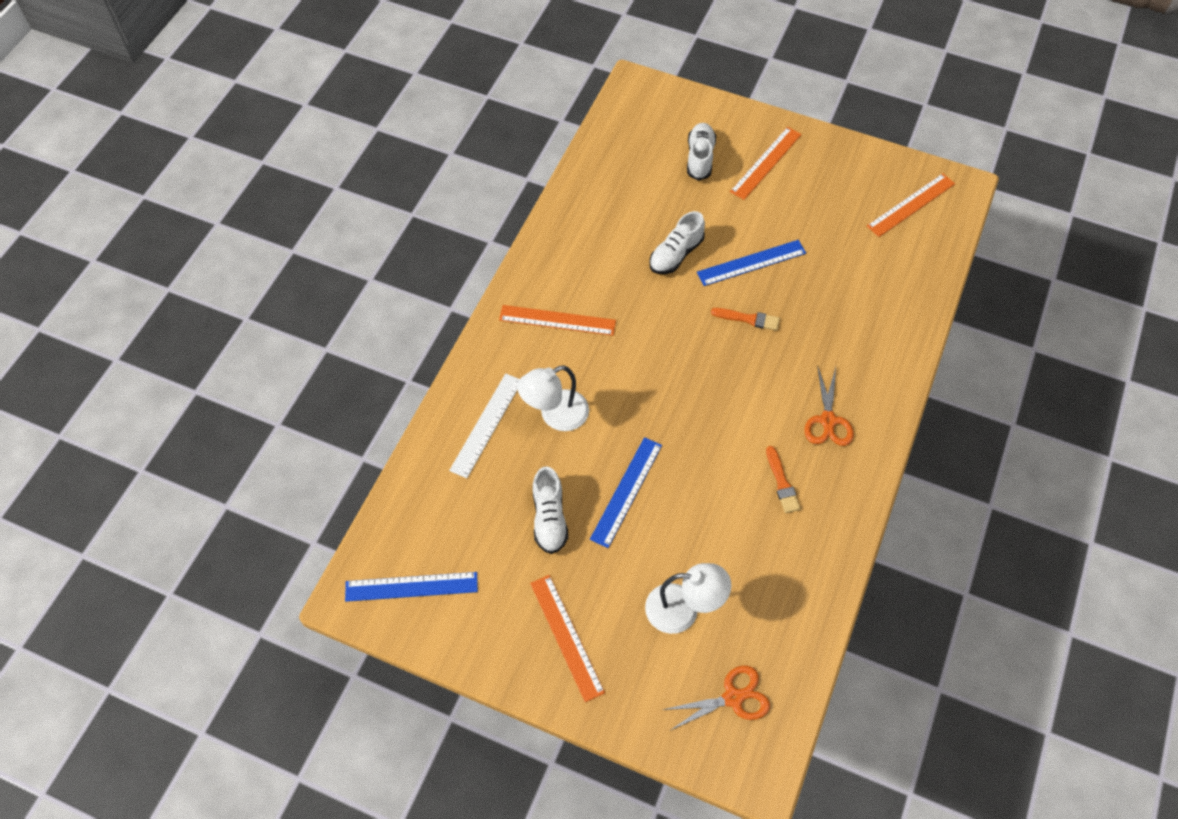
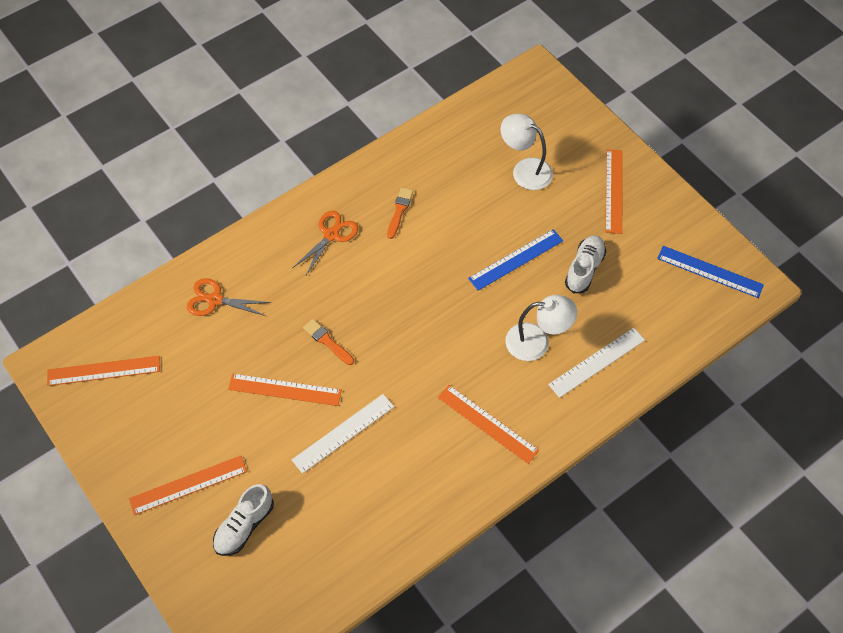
camera: 150 degrees left, 0 degrees up
(676, 254) = (343, 433): white shoe -> white ruler
(733, 697) = (526, 111): orange scissors -> orange scissors (214, 300)
(751, 262) = (284, 390): blue ruler -> orange ruler

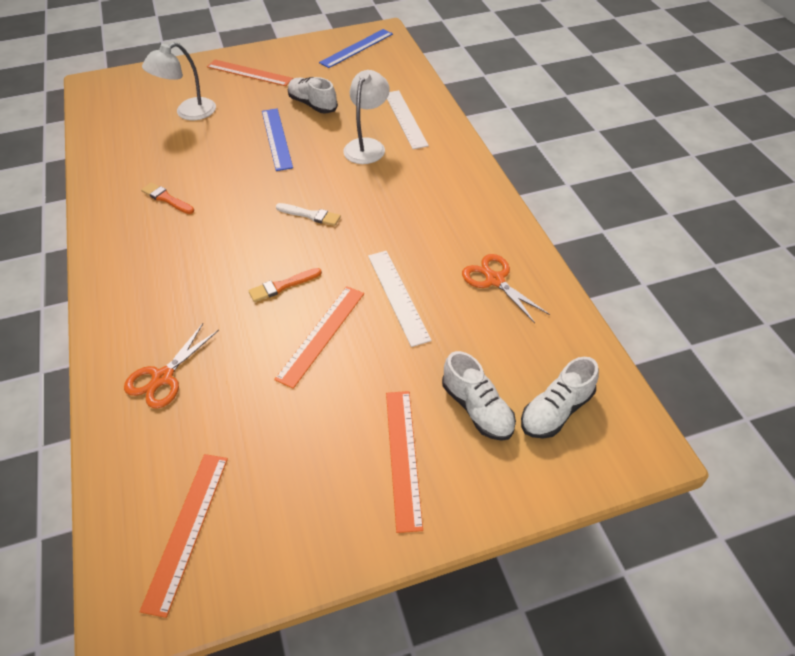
camera: 70 degrees left, 10 degrees down
(258, 586) = (556, 410): none -> white shoe
(331, 235) = (154, 255): orange scissors -> orange scissors (494, 280)
(419, 330) = (310, 215): none -> white brush
(487, 424) = (434, 193): orange ruler -> none

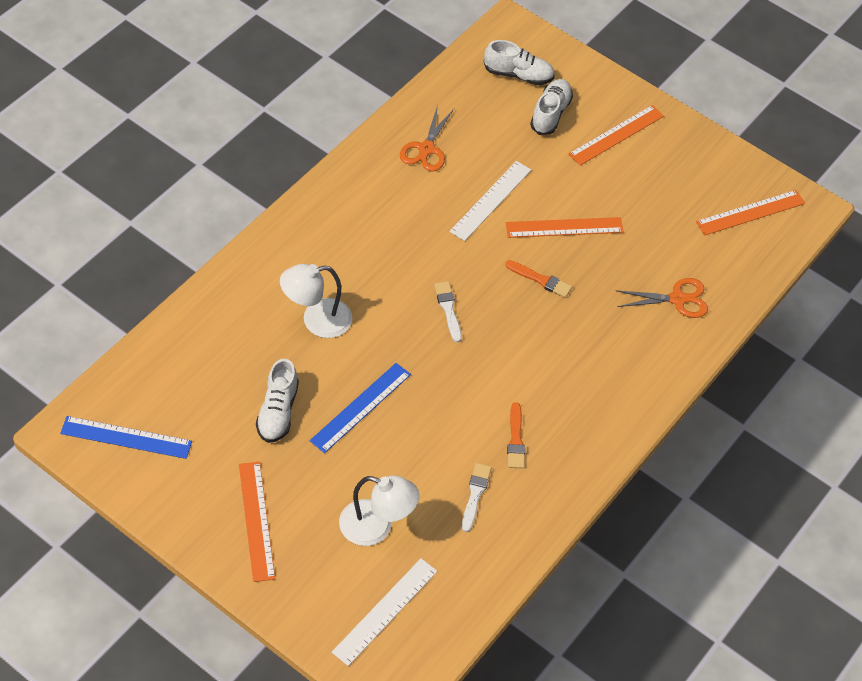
camera: 130 degrees left, 5 degrees up
(154, 161) = (475, 494): none -> white brush
(405, 119) = (247, 311): white ruler -> white ruler (385, 611)

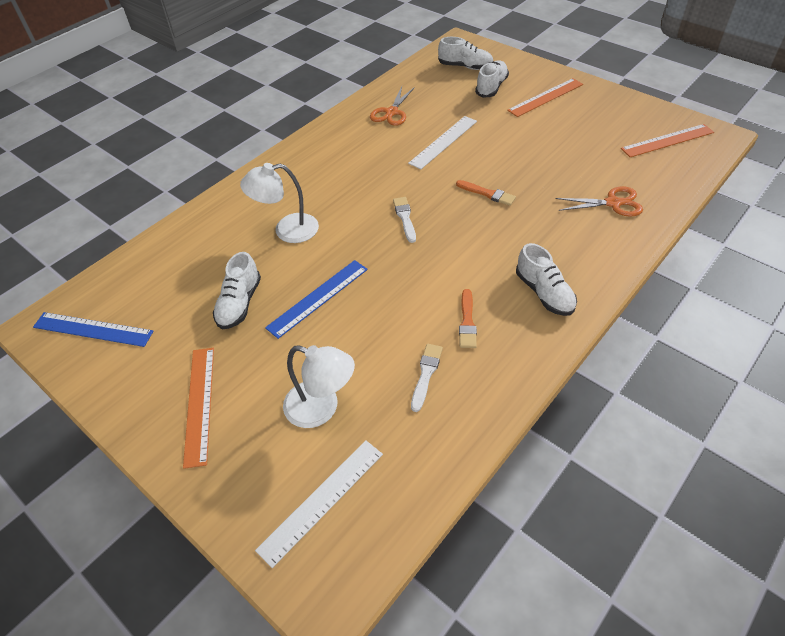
camera: 10 degrees right, 5 degrees down
(564, 227) = (506, 157): orange ruler -> none
(594, 409) = (544, 293): none -> white shoe

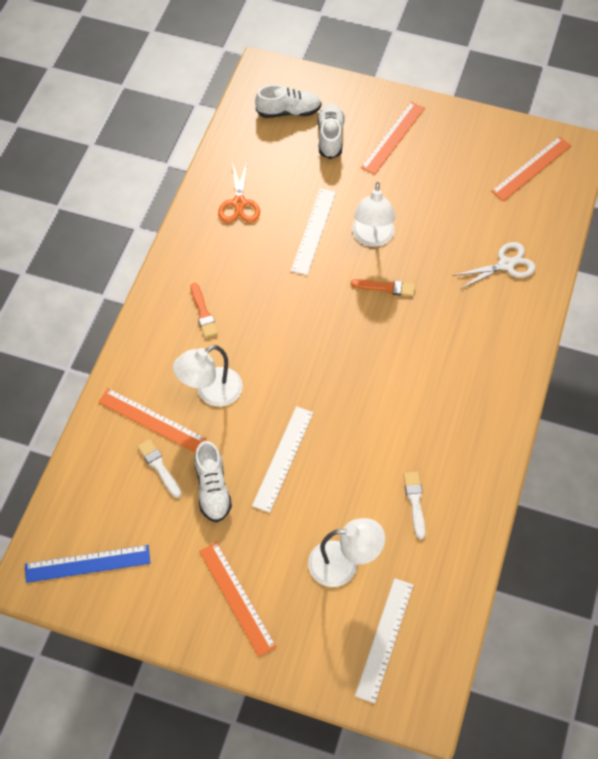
camera: 25 degrees left, 10 degrees up
(224, 237) = (151, 420): none -> orange ruler
(318, 297) = (283, 458): blue ruler -> white ruler
(405, 218) = (320, 341): white brush -> white brush (159, 467)
(467, 322) = (427, 439): orange brush -> orange brush (203, 313)
(493, 157) = (372, 238): none -> white lamp
(544, 293) = (481, 387): white shoe -> none
(613, 203) = (506, 264): orange scissors -> white scissors

